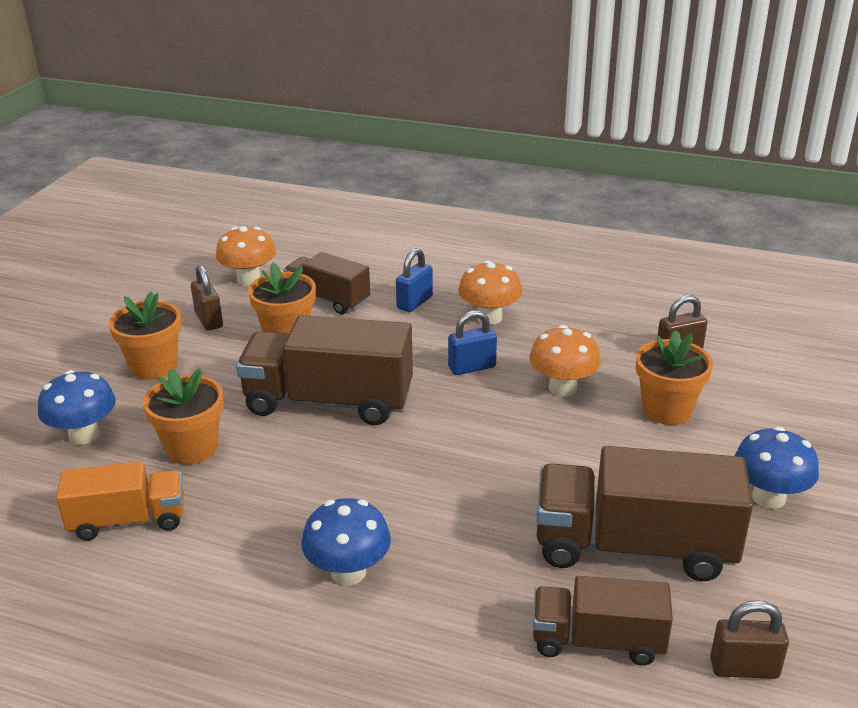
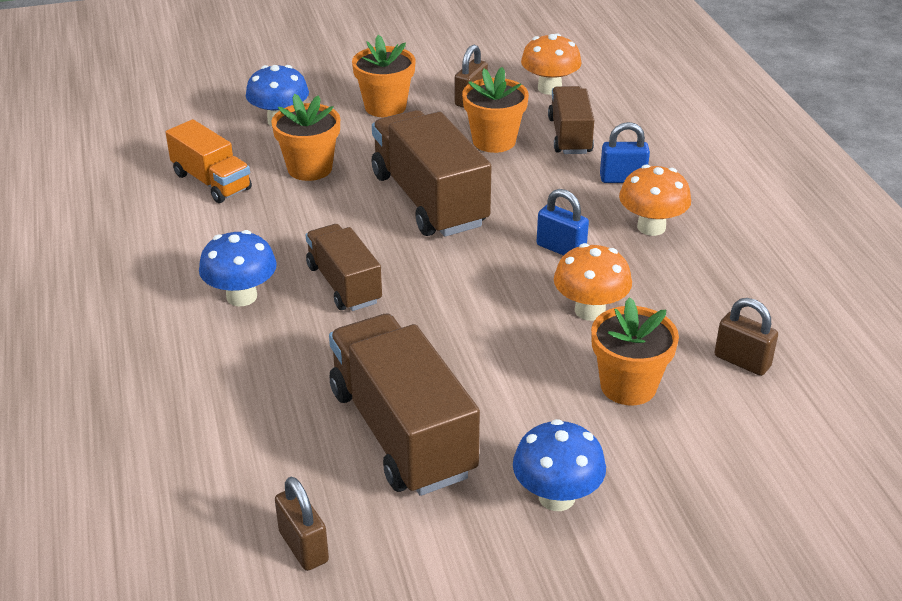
camera: 55 degrees right, 5 degrees up
(597, 641) = (269, 450): brown truck -> brown truck (344, 284)

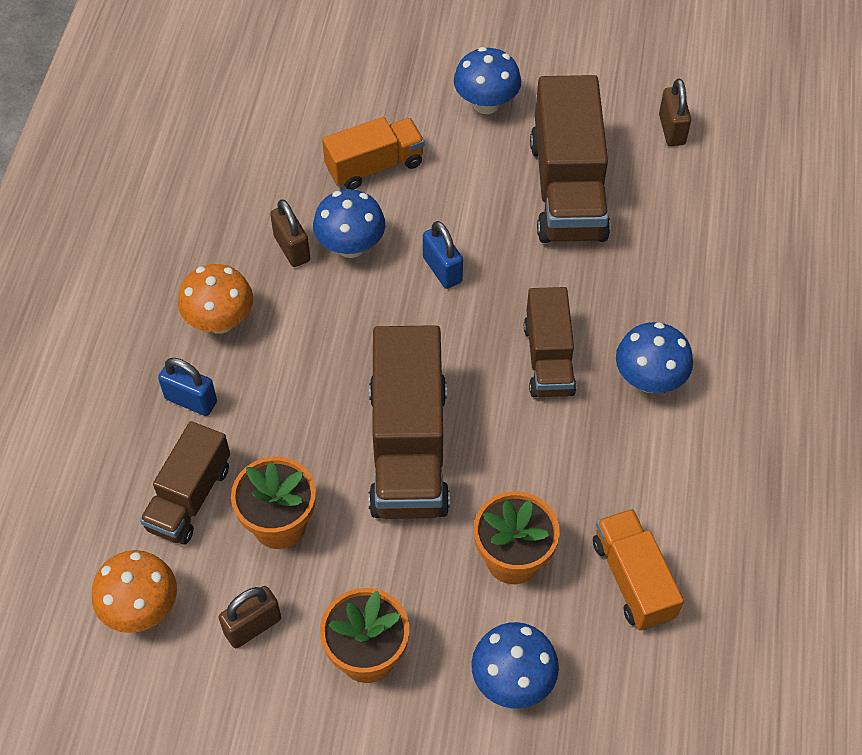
camera: 155 degrees left, 20 degrees up
(561, 249) = (324, 326): blue padlock -> blue padlock (442, 270)
(590, 310) = (350, 246): orange mushroom -> blue mushroom
(628, 386) = (375, 166): orange flower pot -> orange truck
(742, 361) = (272, 155): brown padlock -> brown padlock (292, 248)

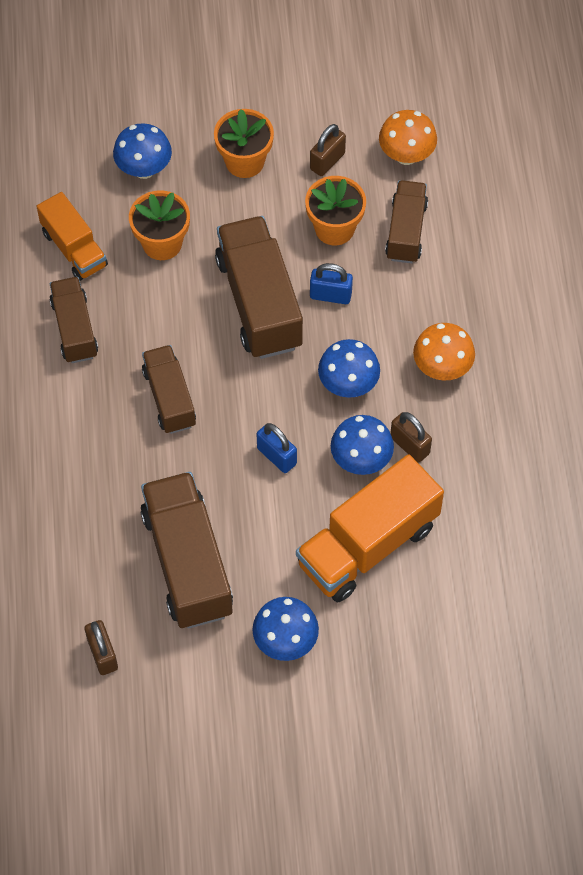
camera: 165 degrees right, 5 degrees up
(191, 400) = (436, 300): blue padlock -> blue padlock (330, 295)
(375, 166) = (367, 545): orange truck -> orange truck, size x1.66
(649, 379) = (86, 399): blue mushroom -> blue mushroom (348, 384)
(649, 469) = (74, 329): none -> brown truck

